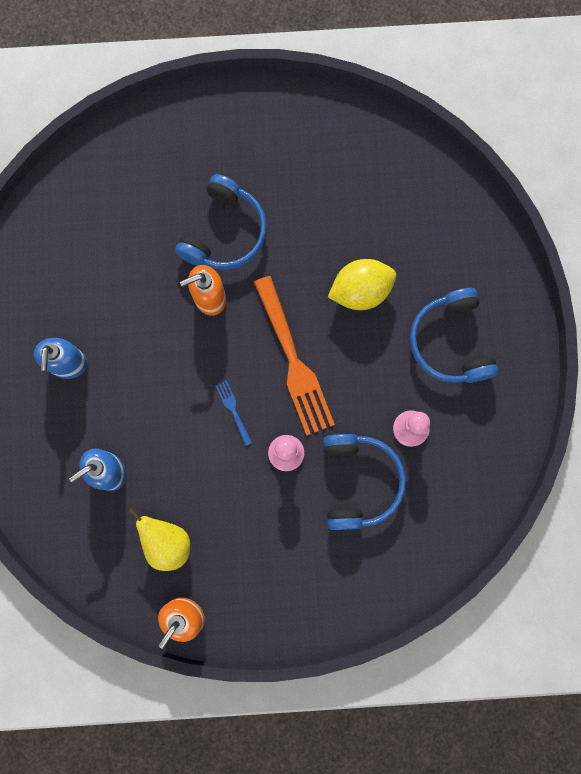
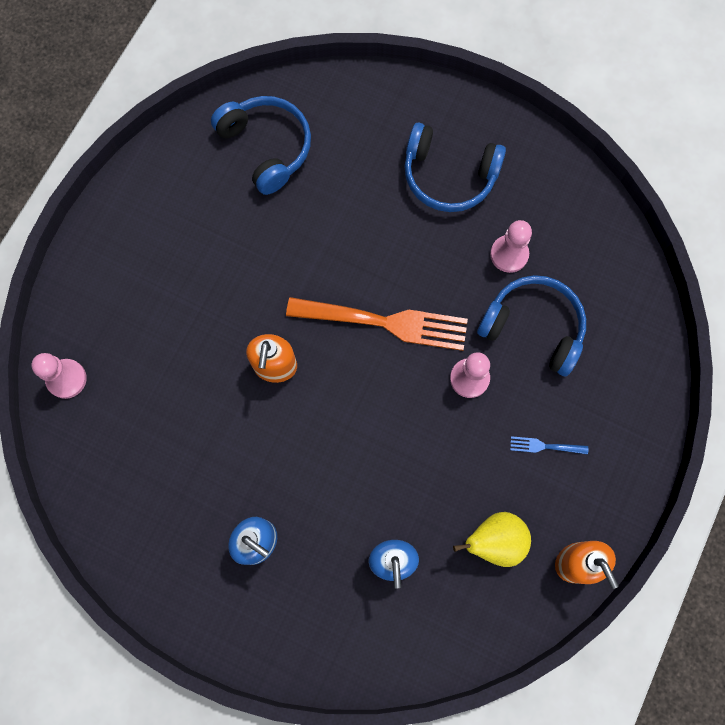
camera: 60 degrees left, 5 degrees down
(112, 151) = (66, 379): none -> pink pawn
(225, 233) = (220, 316): blue headphones -> blue headphones (267, 147)
(234, 410) = (400, 404): blue fork -> blue fork (545, 446)
(360, 291) = (353, 226): yellow lemon -> none

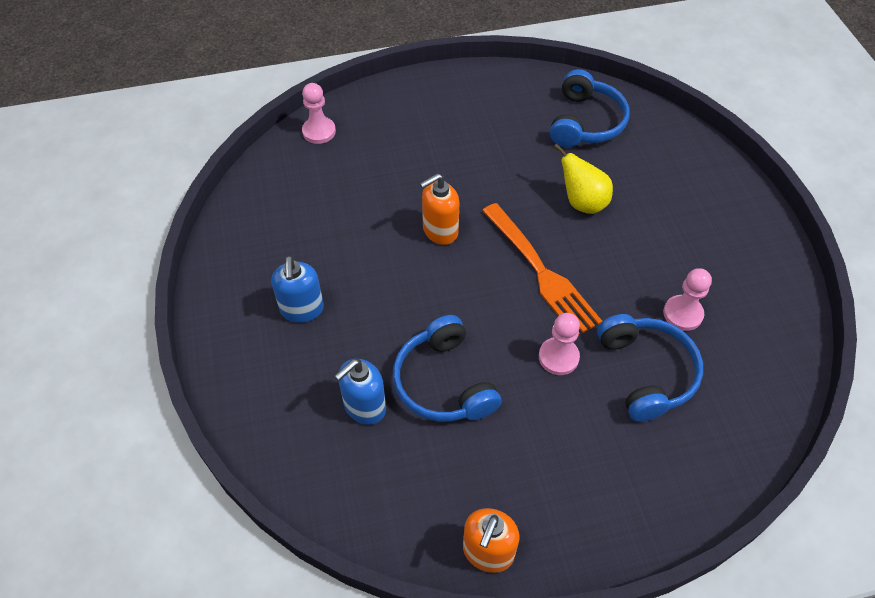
camera: 50 degrees right, 20 degrees down
(448, 176) = (693, 234): blue headphones -> blue headphones (443, 382)
(494, 541) = (447, 471): yellow pear -> yellow pear (582, 202)
(545, 446) = (561, 452): blue fork -> none

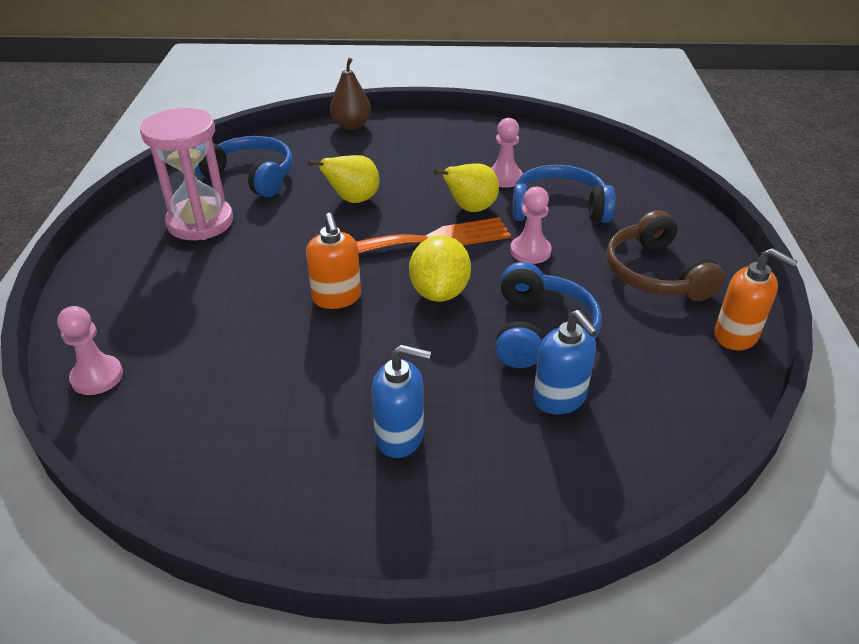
camera: 75 degrees left, 15 degrees down
(443, 382) = (541, 331): blue headphones -> blue headphones turned 75 degrees counterclockwise
(471, 298) = (439, 292): none -> yellow lemon
(504, 116) = (200, 222): none -> pink hourglass
(564, 473) = (655, 274): none -> brown headphones
(609, 295) = (470, 209): none -> yellow pear
(716, 164) = (351, 126): none -> brown pear

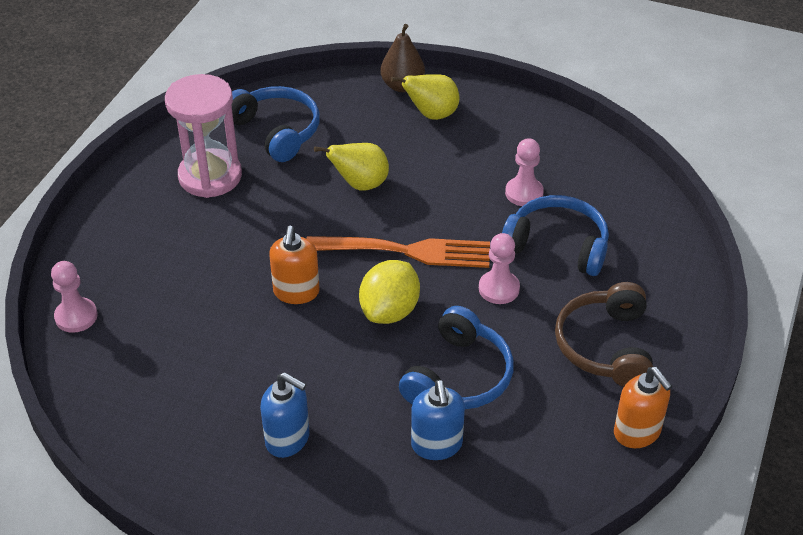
camera: 20 degrees right, 5 degrees up
(470, 209) = (468, 224): yellow pear -> yellow pear (431, 115)

